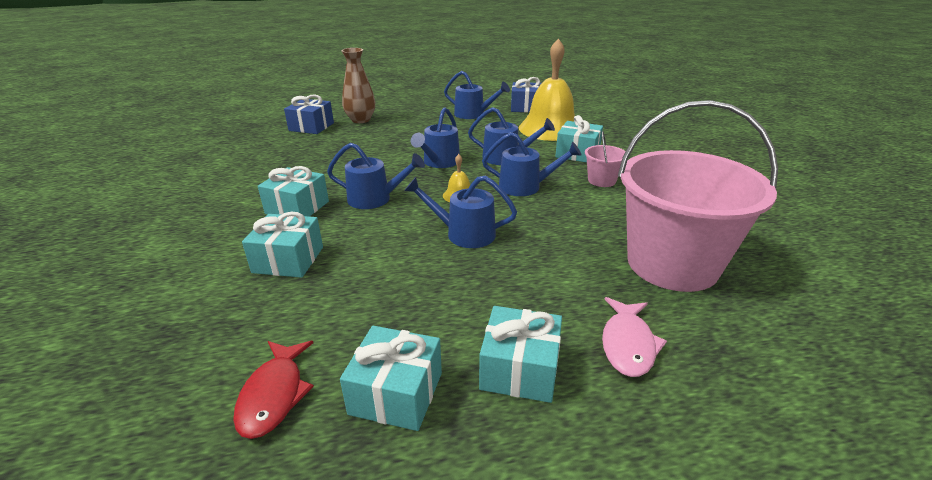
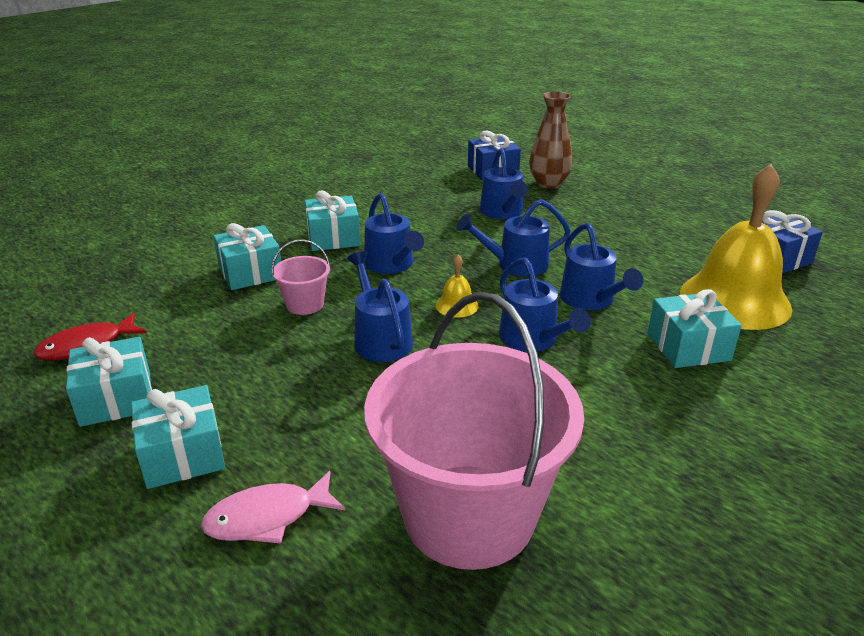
camera: 55 degrees right, 0 degrees up
(473, 114) = (680, 234): blue watering can -> blue watering can (502, 212)
(601, 180) = (631, 392): pink bucket -> pink bucket (305, 304)

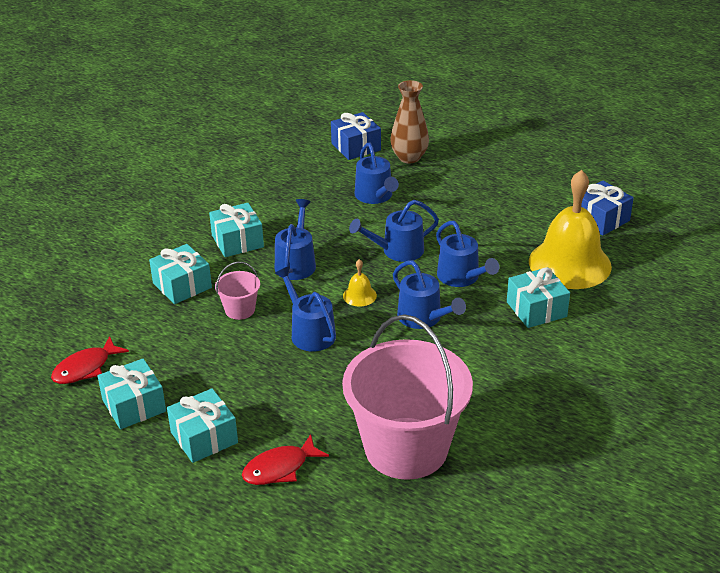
camera: 10 degrees left, 5 degrees up
(267, 517) = (280, 468): pink fish -> red fish
(391, 265) = (296, 263): blue watering can -> blue watering can turned 135 degrees counterclockwise

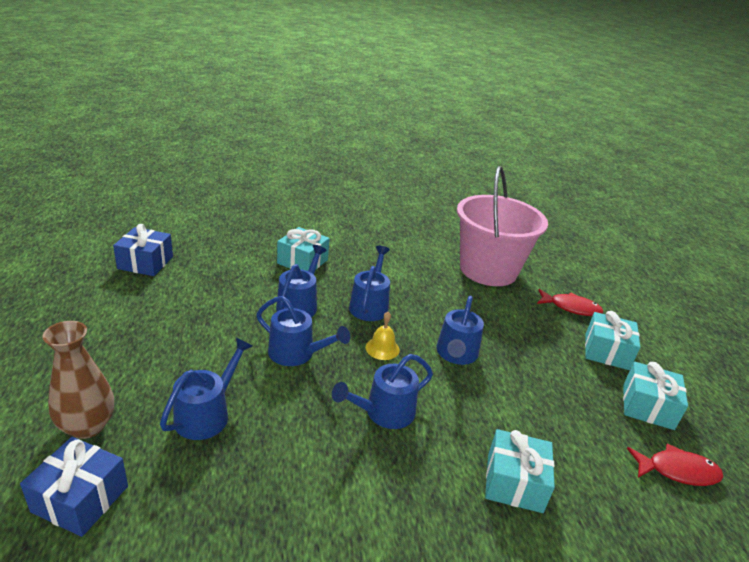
camera: 135 degrees left, 5 degrees down
(237, 241) = (401, 487): turquoise gift -> none
(240, 310) = (487, 412): pink bucket -> none
(569, 263) = (228, 262): yellow bell -> none

